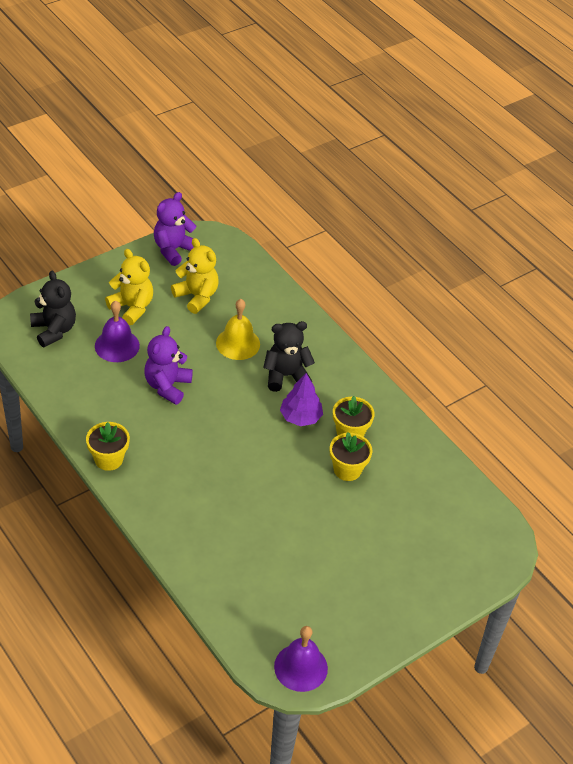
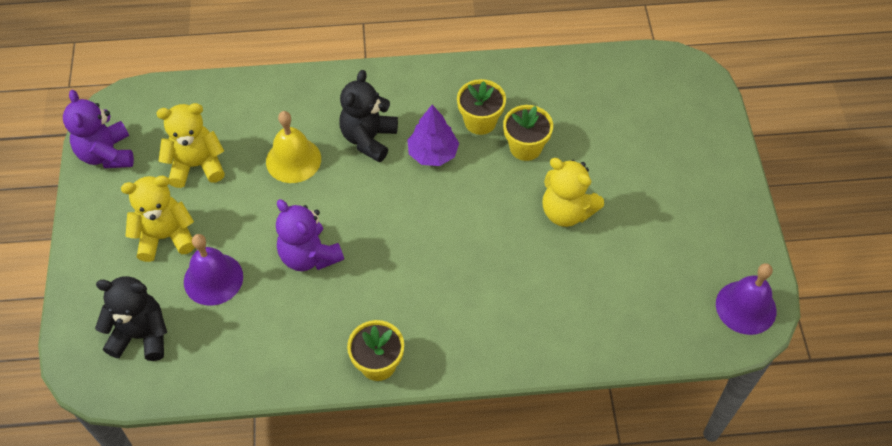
camera: 55 degrees left, 10 degrees up
(307, 518) = (567, 211): none -> yellow teddy bear

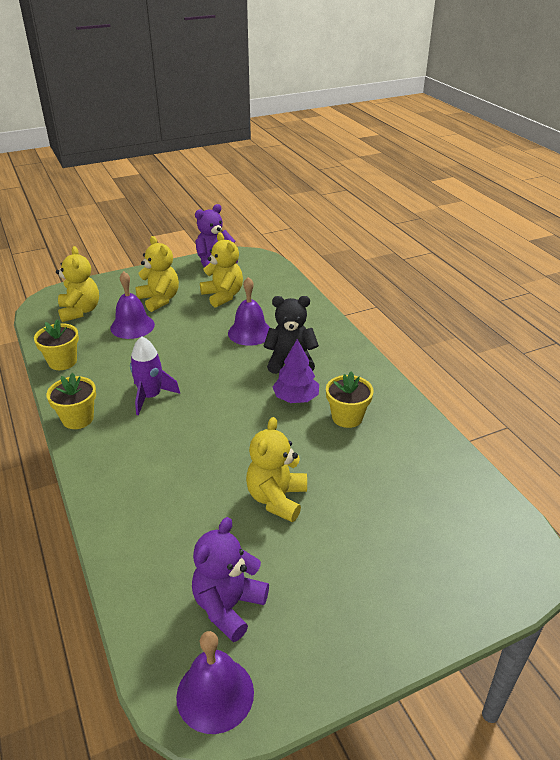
camera: 70 degrees right, 20 degrees down
(141, 335) = (80, 311): black teddy bear -> yellow teddy bear
(293, 160) = (250, 332): yellow bell -> purple bell
(309, 256) = (166, 361): purple teddy bear -> purple teddy bear (228, 606)
(370, 285) = (150, 396): none -> purple rocket
(525, 147) = (336, 452): yellow flower pot -> yellow flower pot (62, 362)

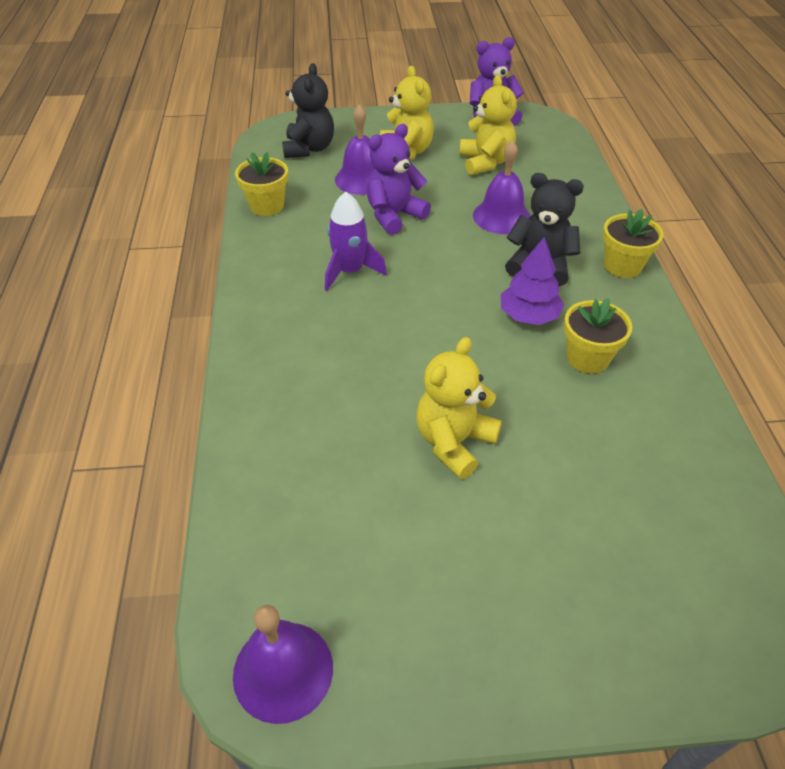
camera: 20 degrees right, 10 degrees up
(78, 418) = (257, 279): yellow flower pot -> yellow flower pot (622, 266)
(80, 311) = (309, 149): yellow teddy bear -> black teddy bear
(228, 606) = (341, 563): purple teddy bear -> purple teddy bear (394, 215)

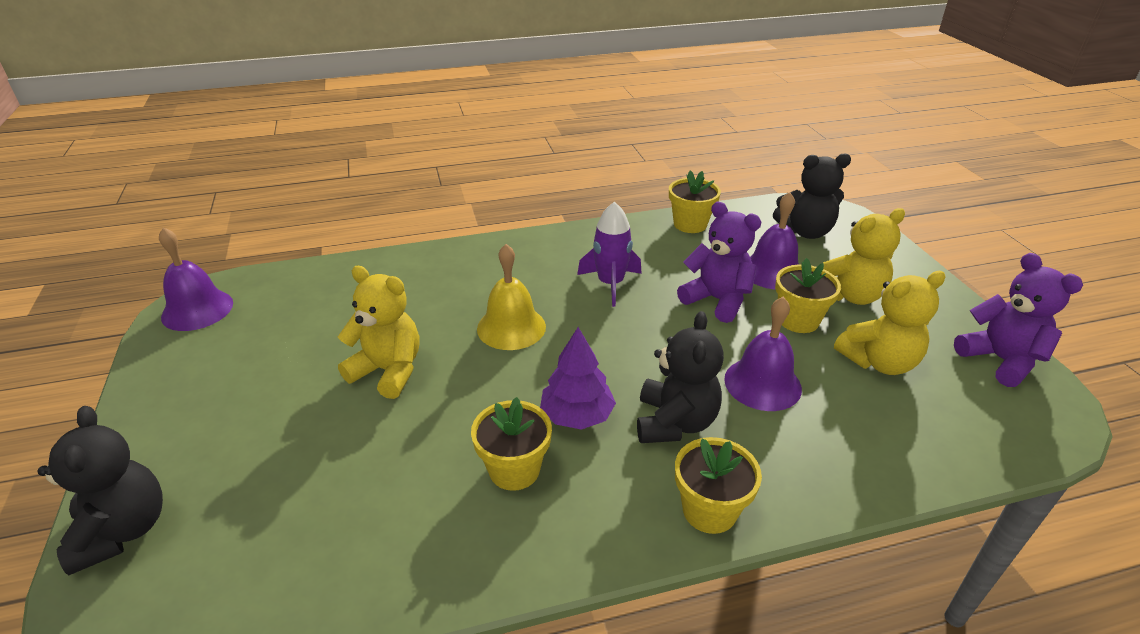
camera: 80 degrees right, 10 degrees down
(402, 345) = (511, 327): none -> yellow bell
(431, 183) = (798, 320): none -> yellow flower pot
(672, 657) = (123, 530): none -> black teddy bear

